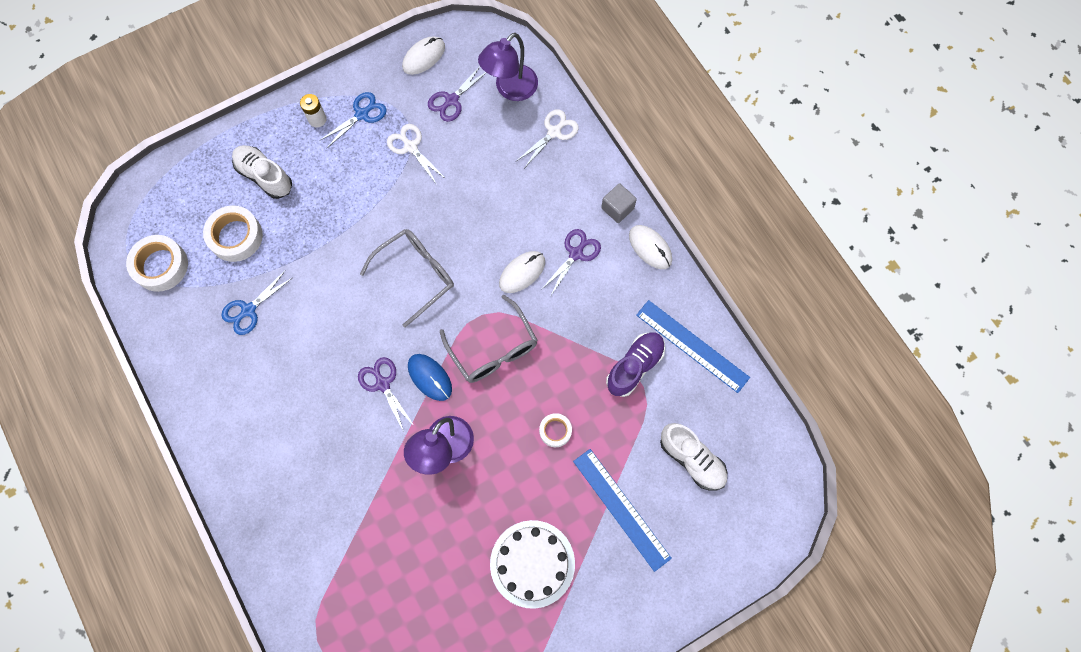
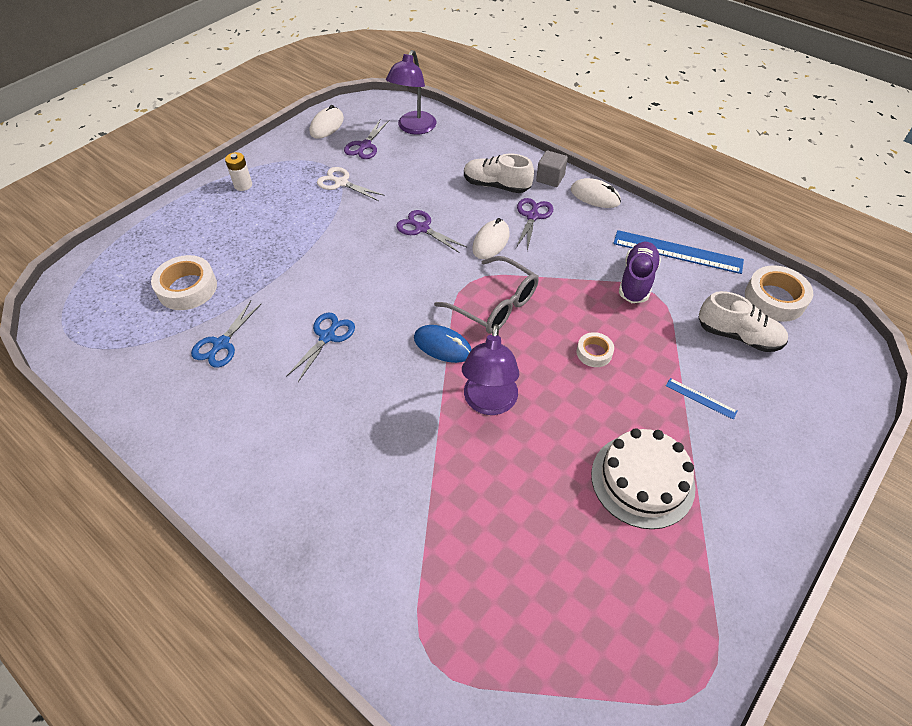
camera: 20 degrees left, 20 degrees down
(160, 266) = (108, 333): white tape -> white tape (774, 299)
(265, 176) = (204, 236): white shoe -> white shoe (496, 185)
(362, 114) = (285, 172): blue scissors -> blue scissors (327, 337)
(383, 384) = (395, 366): purple scissors -> purple scissors (422, 228)
(416, 275) = (389, 269): grey glasses -> none
(554, 132) = (466, 145): white scissors -> none
(621, 509) = (701, 398): blue ruler -> blue ruler, size x0.47

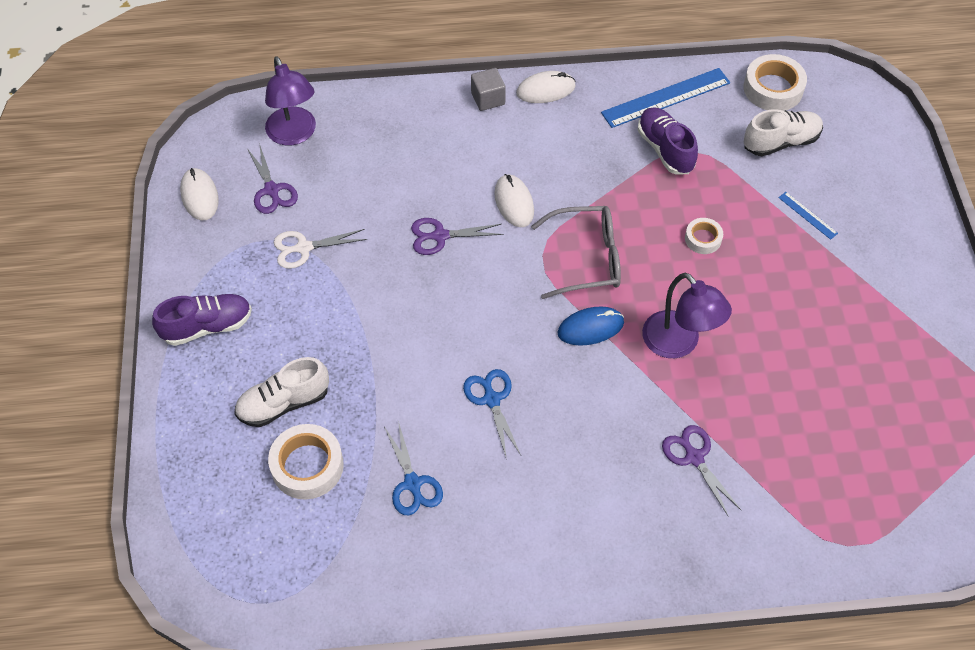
camera: 45 degrees left, 5 degrees up
(243, 185) = (207, 326): white battery -> purple shoe
(496, 185) = (451, 142): white shoe -> white shoe (284, 403)
(532, 216) = (518, 150): purple scissors -> purple scissors (694, 457)
(642, 480) = (835, 310): white cake -> none
(701, 398) = (807, 215): blue ruler -> blue ruler turned 60 degrees clockwise

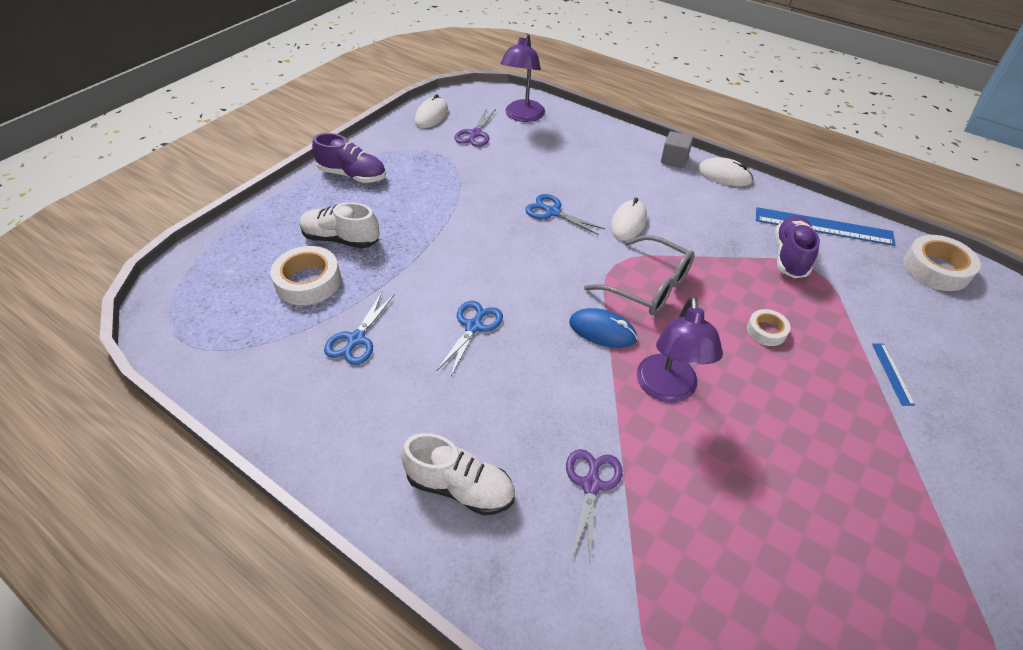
camera: 40 degrees right, 10 degrees down
(304, 248) = (458, 170): white scissors -> none
(440, 236) = (553, 212): purple scissors -> blue scissors
(780, 142) = (911, 307): white shoe -> white shoe (460, 487)

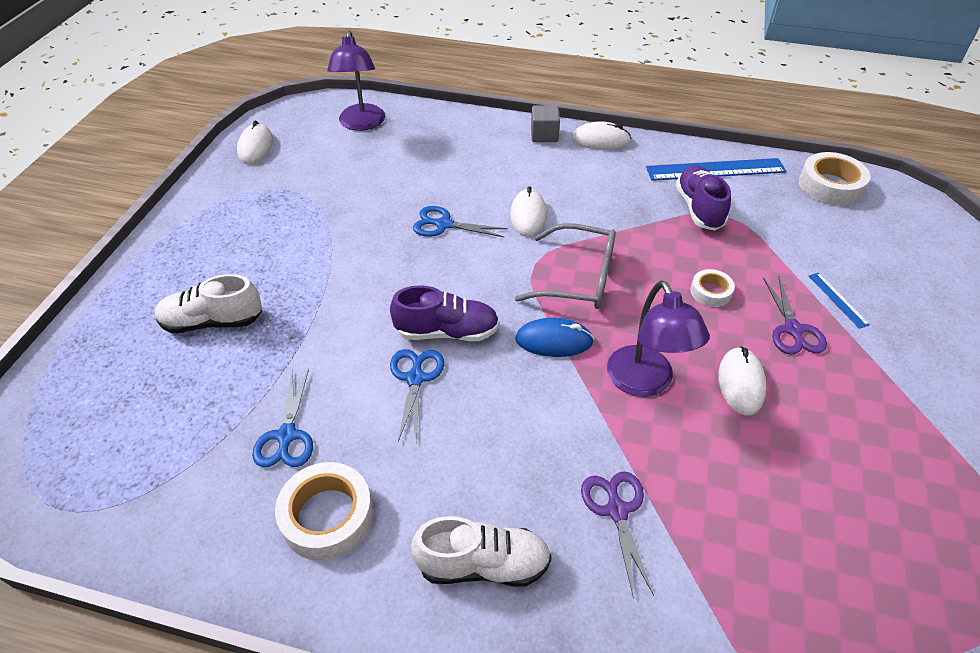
camera: 20 degrees left, 0 degrees up
(308, 282) = (195, 385): white tape -> white tape (327, 516)
(352, 175) = (191, 241): purple shoe -> purple shoe (447, 332)
(475, 134) = (317, 156): purple scissors -> purple scissors (793, 329)
(757, 417) = (740, 383): none -> white mouse

